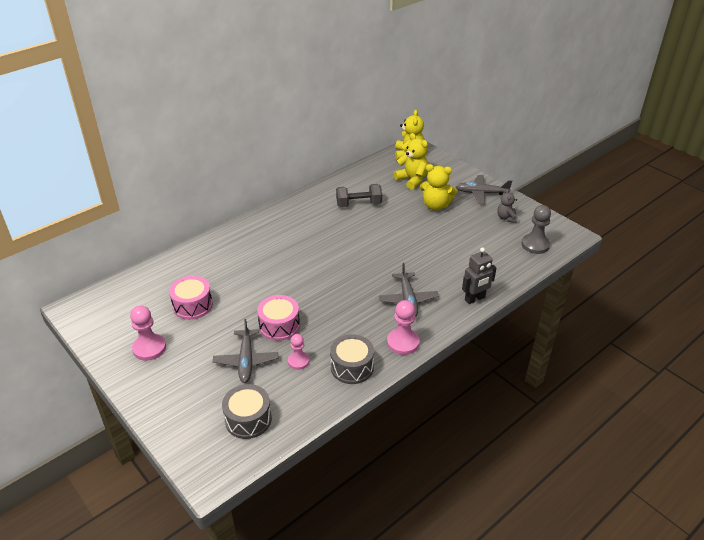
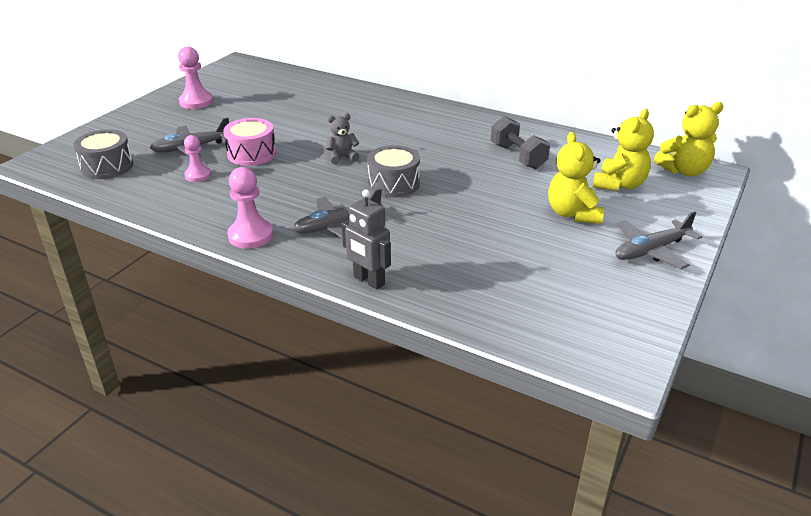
camera: 70 degrees right, 5 degrees down
(192, 305) = (264, 106): pink drum -> none
(352, 367) = (196, 208): grey drum -> grey drum (393, 184)
(481, 193) = (651, 250): grey plane -> grey plane turned 105 degrees counterclockwise
(506, 218) = (604, 285): grey teddy bear -> grey teddy bear (342, 157)
(535, 245) = (552, 326): grey pawn -> none

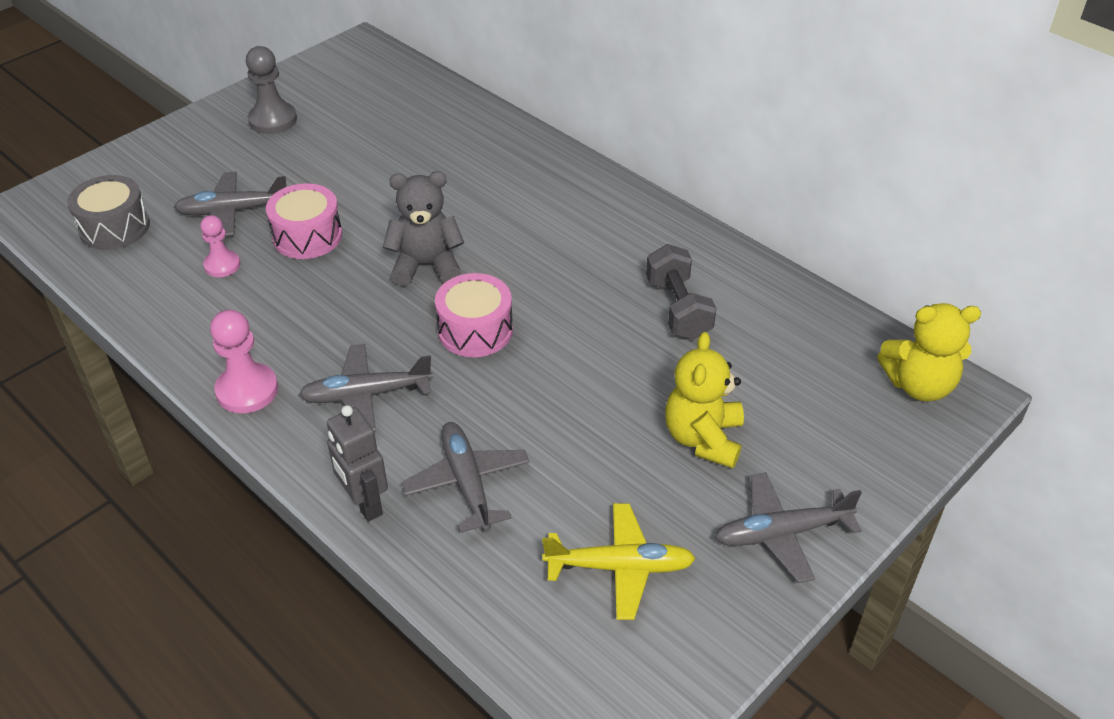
camera: 15 degrees right, 10 degrees up
(196, 102) = (273, 120): pink pawn -> grey pawn
(342, 157) = (426, 265): grey teddy bear -> grey teddy bear, size x1.63
(393, 184) = (475, 330): grey drum -> pink drum
(434, 259) = (467, 483): none -> grey plane
(561, 284) = (619, 567): none -> yellow plane
(619, 184) = (802, 394): yellow teddy bear -> none

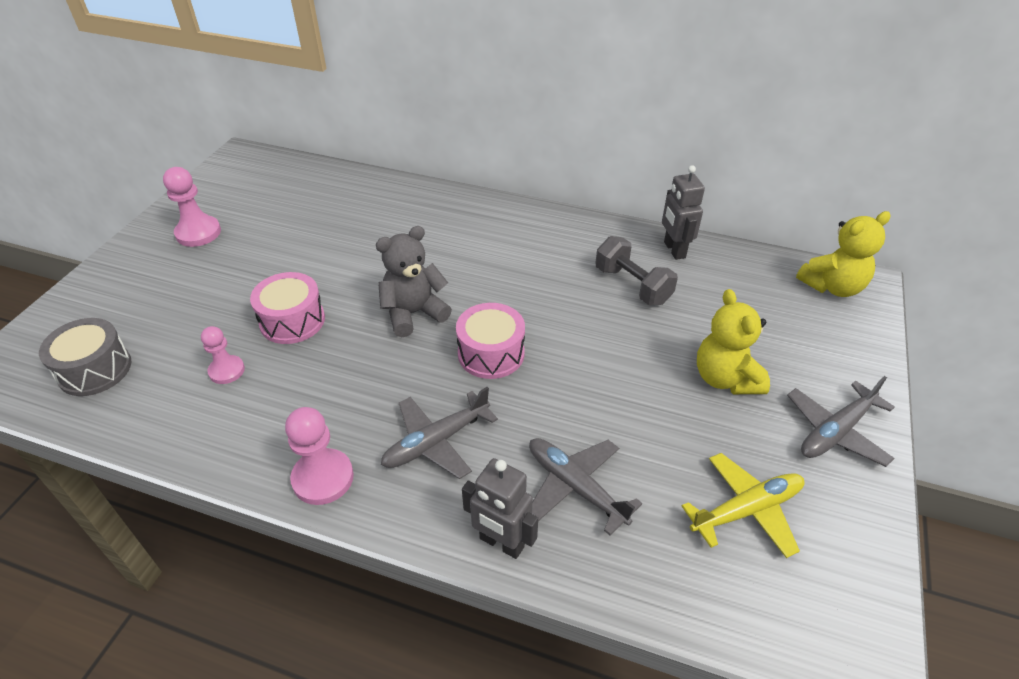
camera: 25 degrees left, 0 degrees up
(233, 211) = (208, 319): grey plane -> none
(273, 120) = (198, 233): grey pawn -> pink pawn
(758, 285) = (674, 250): none -> grey robot

